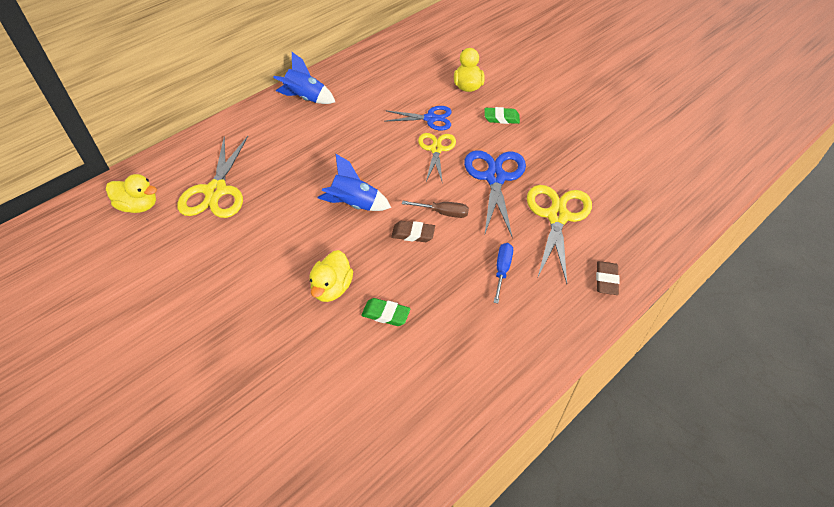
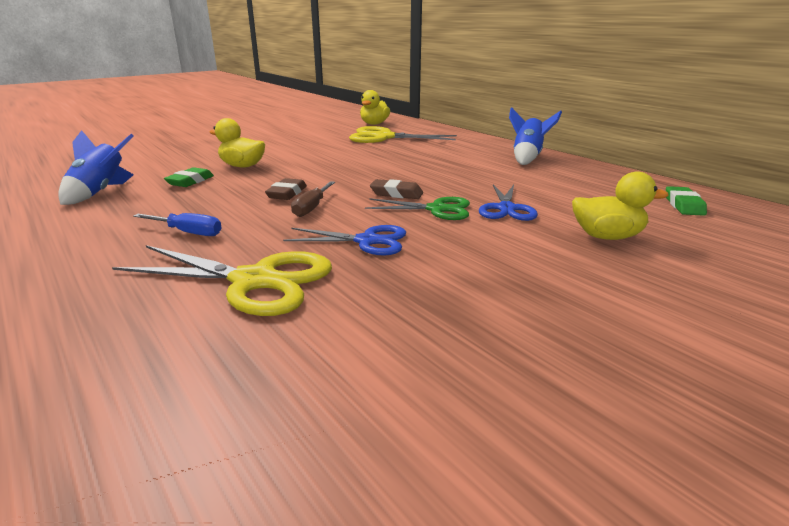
camera: 95 degrees right, 25 degrees down
(354, 204) = (347, 173): blue rocket -> blue rocket (100, 192)
(436, 149) = (437, 209): yellow scissors -> green scissors
(495, 178) = (367, 241): blue scissors -> blue scissors, size x0.64
(501, 118) = (523, 257): green eraser -> green eraser (683, 205)
(606, 280) = (80, 307): brown eraser -> brown eraser (396, 194)

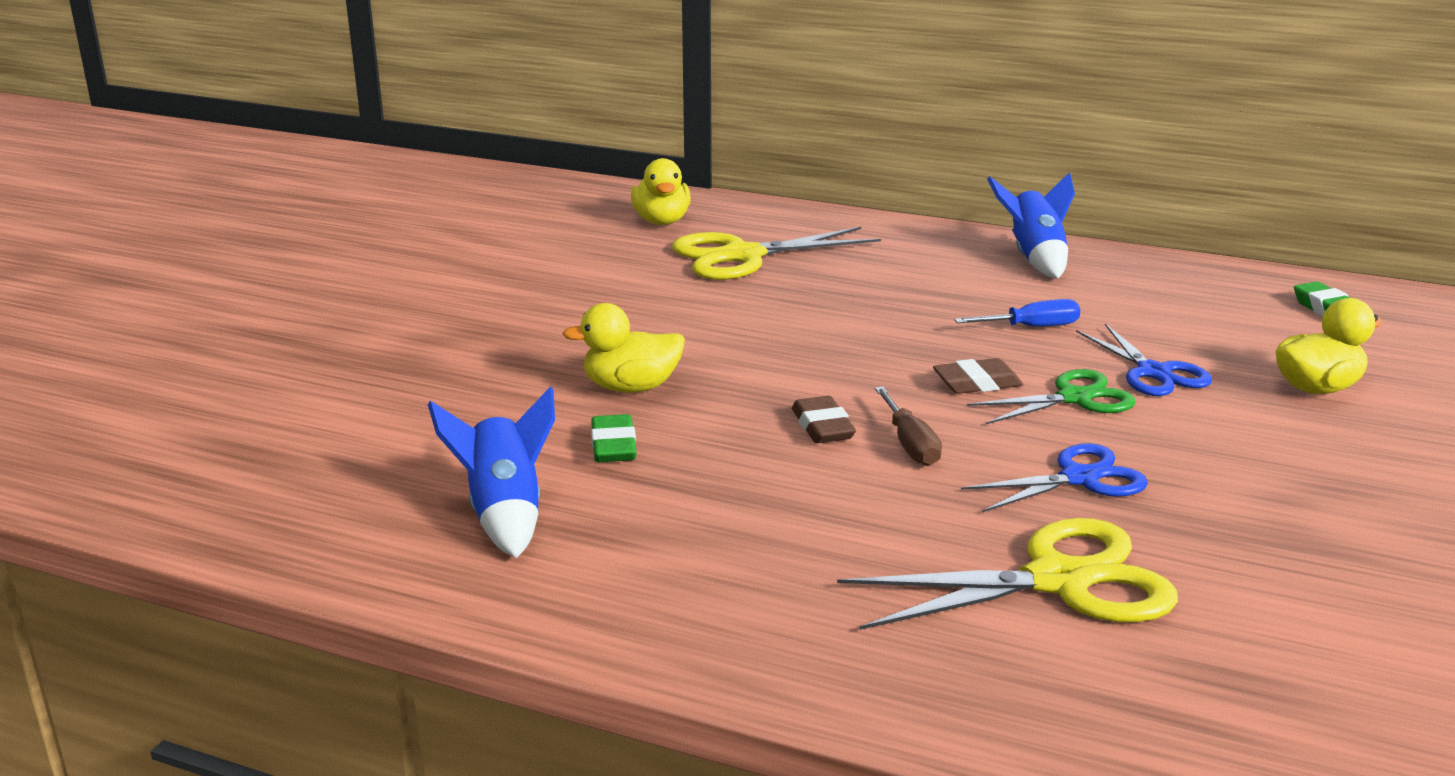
camera: 30 degrees left, 0 degrees up
(188, 232) = (824, 541): blue screwdriver -> blue screwdriver (1031, 327)

